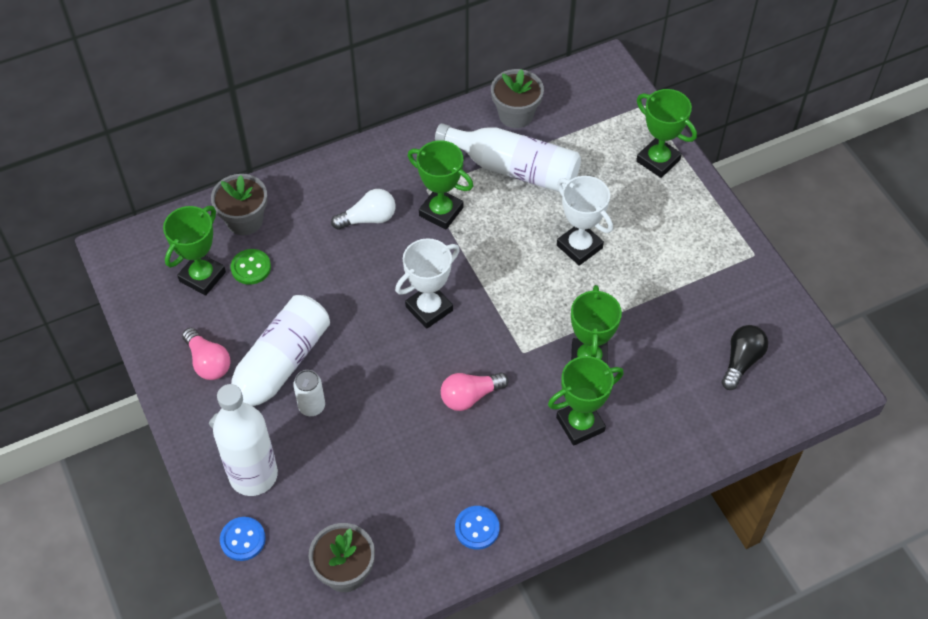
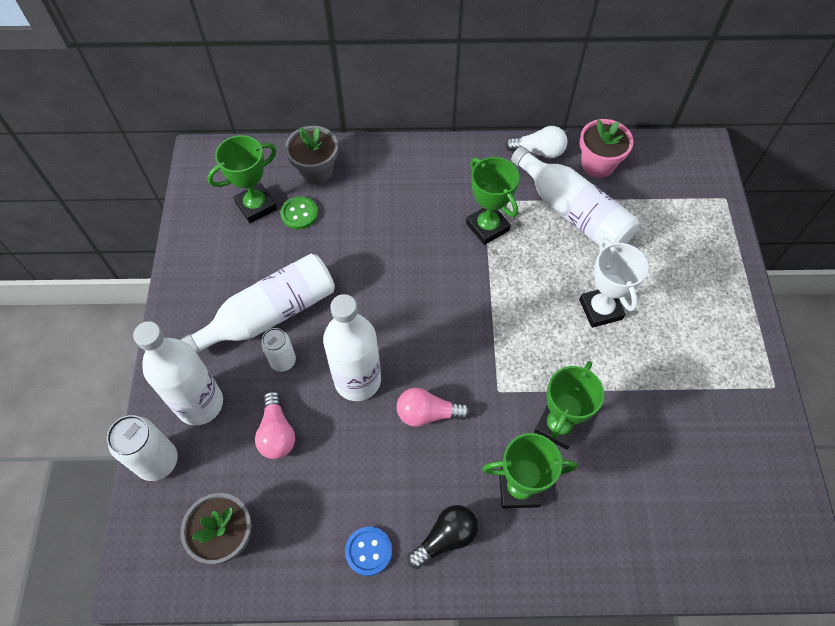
camera: 25 degrees right, 5 degrees up
(208, 362) = (219, 283): pink light bulb -> pink light bulb (277, 433)
(243, 539) = (158, 461): blue button -> white can
(368, 219) = (420, 209): white light bulb -> white light bulb (538, 151)
(391, 395) = (357, 380): none -> white bottle
(429, 309) = (432, 312): white trophy -> none
(516, 115) = (598, 164): grey flower pot -> pink flower pot
(658, 160) = (715, 255): green trophy -> none
(741, 361) = (713, 494): black light bulb -> black light bulb (445, 538)

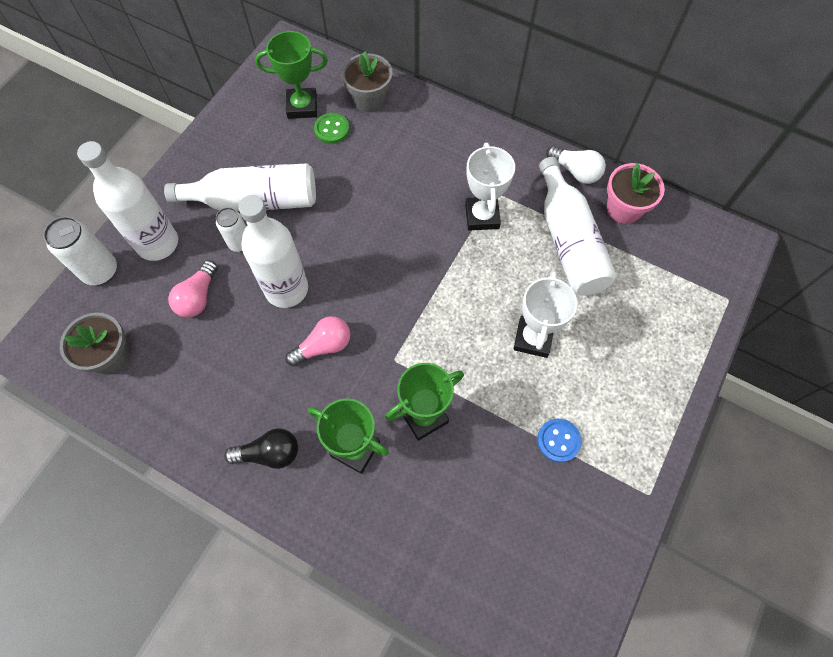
camera: 30 degrees right, 5 degrees up
(368, 551) = (204, 428): blue button -> blue button (558, 441)
(427, 413) = (323, 346): pink light bulb -> pink light bulb turned 120 degrees clockwise
(487, 227) = (482, 216): green trophy -> white trophy

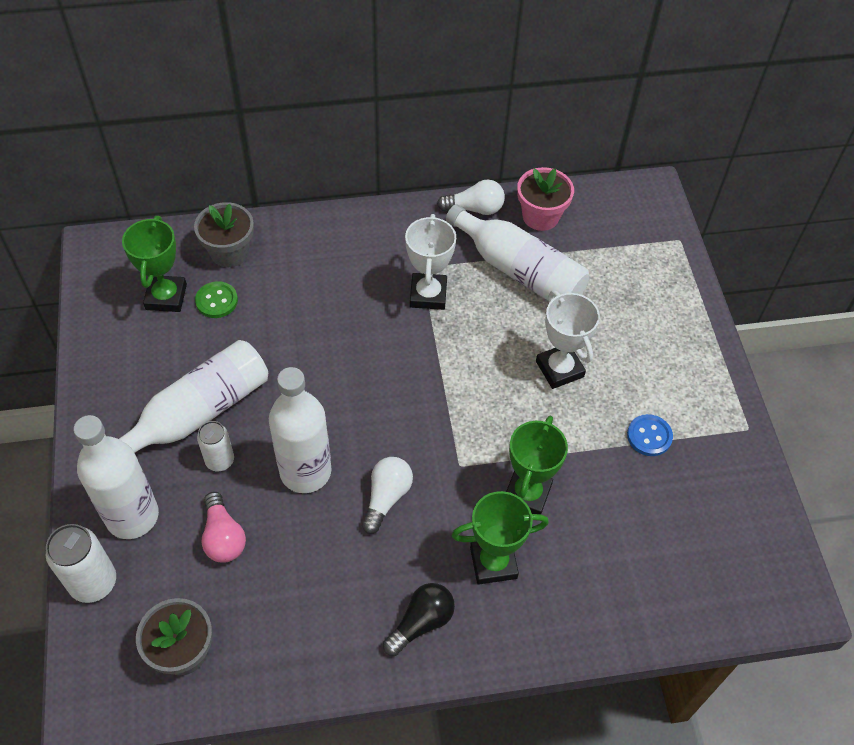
camera: 40 degrees left, 10 degrees down
(302, 106) = (166, 297): green trophy -> green trophy turned 45 degrees counterclockwise
(323, 346) = (386, 497): pink light bulb -> white light bulb
(482, 216) = (428, 295): white trophy -> white trophy turned 45 degrees clockwise

